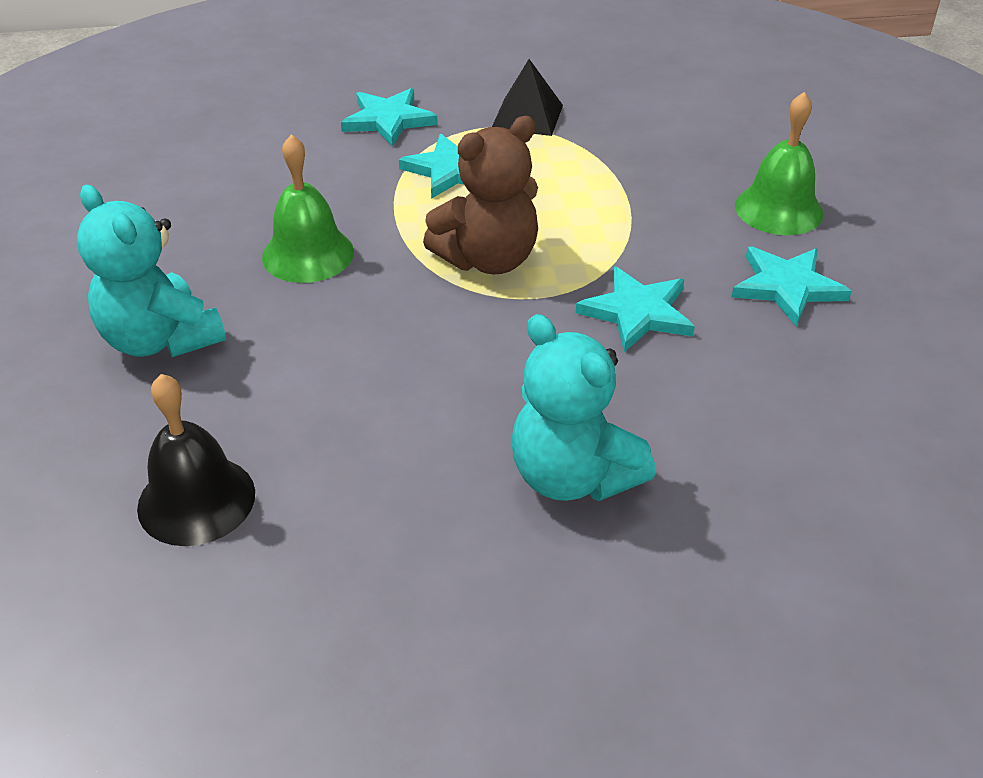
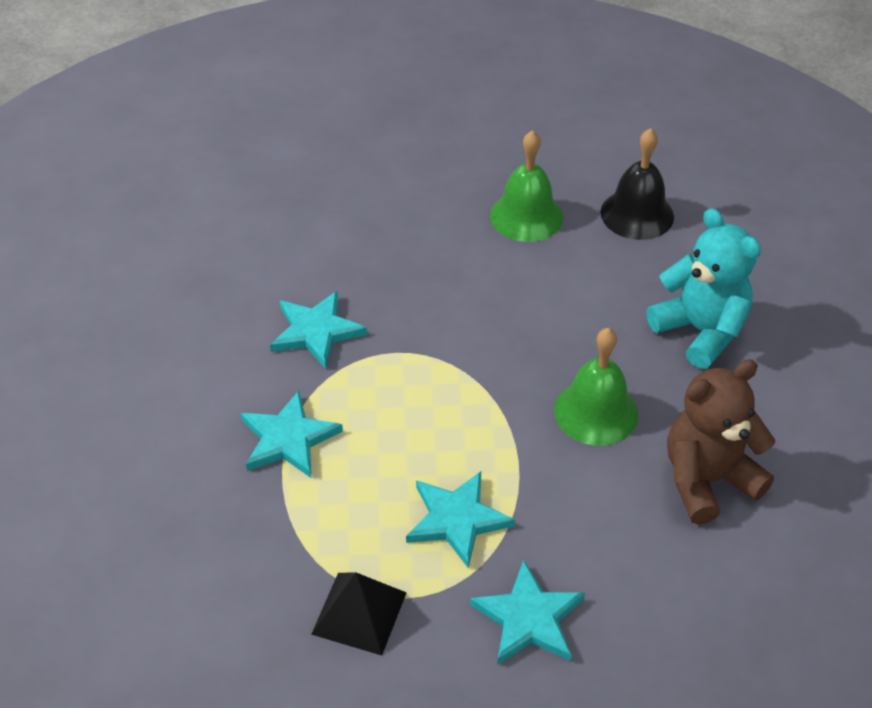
camera: 175 degrees left, 5 degrees up
(488, 259) = (431, 395): brown teddy bear -> brown teddy bear (707, 480)
(573, 476) = (397, 214): turquoise teddy bear -> none
(778, 209) = (140, 438): green bell -> green bell (526, 216)
(787, 287) = (182, 348): turquoise star -> turquoise star (288, 439)

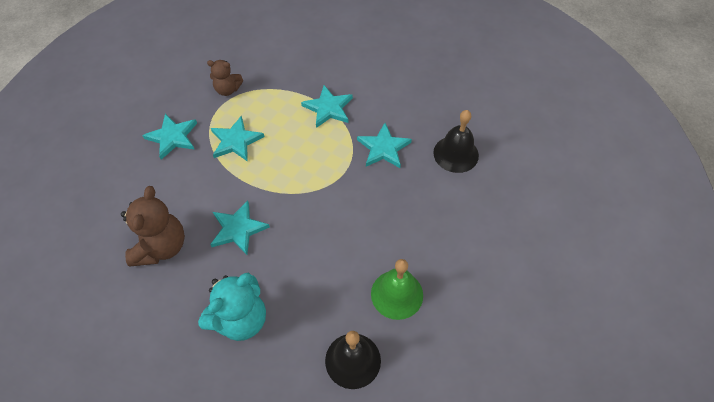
camera: 125 degrees right, 10 degrees up
(263, 254) = (456, 154): none -> black bell
(359, 613) = (227, 89): black pyramid -> brown teddy bear
(596, 412) = (238, 229): green bell -> turquoise star
(700, 331) = (240, 319): turquoise teddy bear -> turquoise teddy bear turned 45 degrees counterclockwise

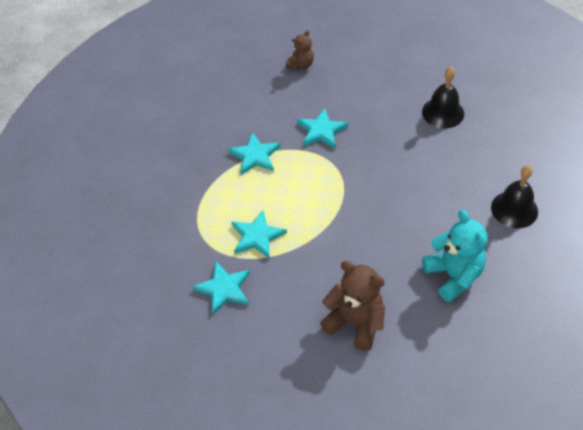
camera: 65 degrees left, 5 degrees down
(227, 89) = (185, 228): brown teddy bear -> brown teddy bear (300, 65)
(238, 229) = (361, 257): turquoise star -> none
(397, 294) = (467, 165): green bell -> none
(456, 154) = (350, 87): black bell -> black bell (443, 112)

